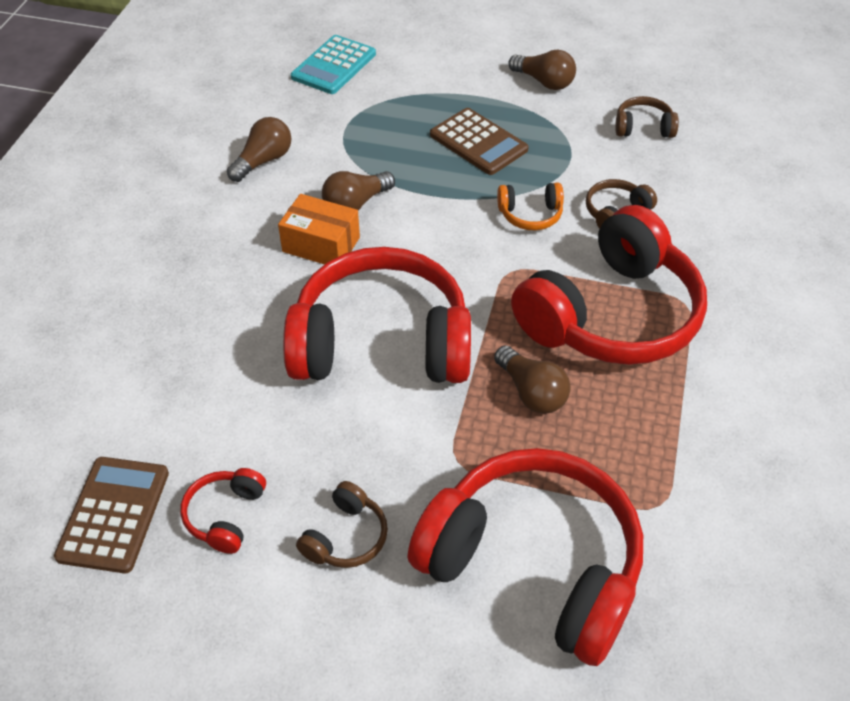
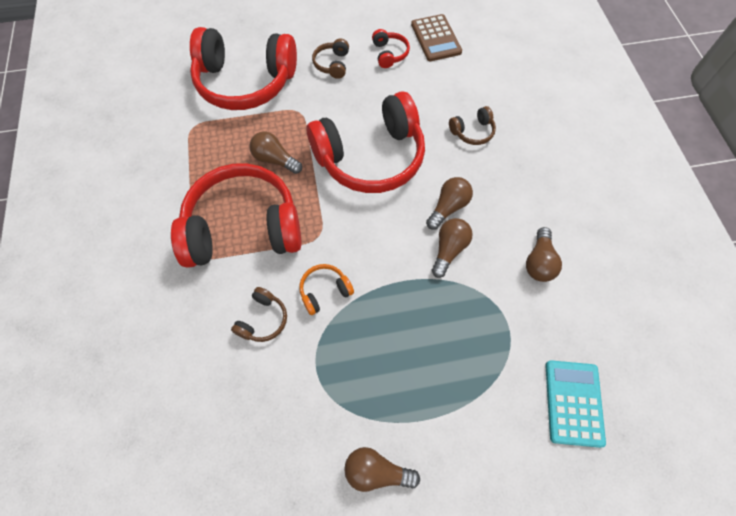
camera: 155 degrees right, 15 degrees up
(321, 244) = (448, 207): orange box -> brown light bulb
(478, 142) = (396, 354): brown calculator -> none
(611, 315) = (243, 227): red headphones -> red headphones turned 60 degrees clockwise
(643, 127) = (265, 441): brown headphones -> brown headphones (472, 132)

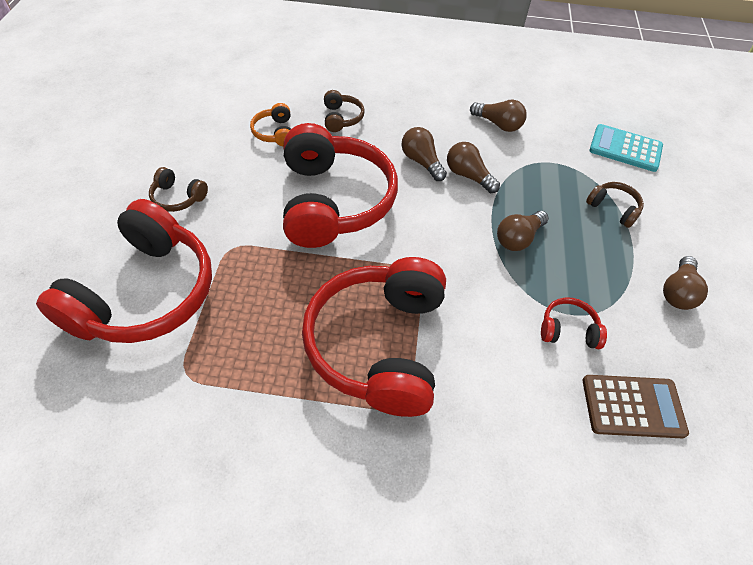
camera: 75 degrees left, 10 degrees down
(263, 320) = (507, 350): brown headphones -> brown headphones (613, 208)
(275, 160) = (293, 289): brown light bulb -> brown light bulb (518, 238)
(324, 291) = (486, 284): orange headphones -> orange headphones (275, 132)
(389, 54) = (198, 145): red headphones -> red headphones (568, 330)
(435, 38) = (203, 105): brown calculator -> brown calculator (632, 406)

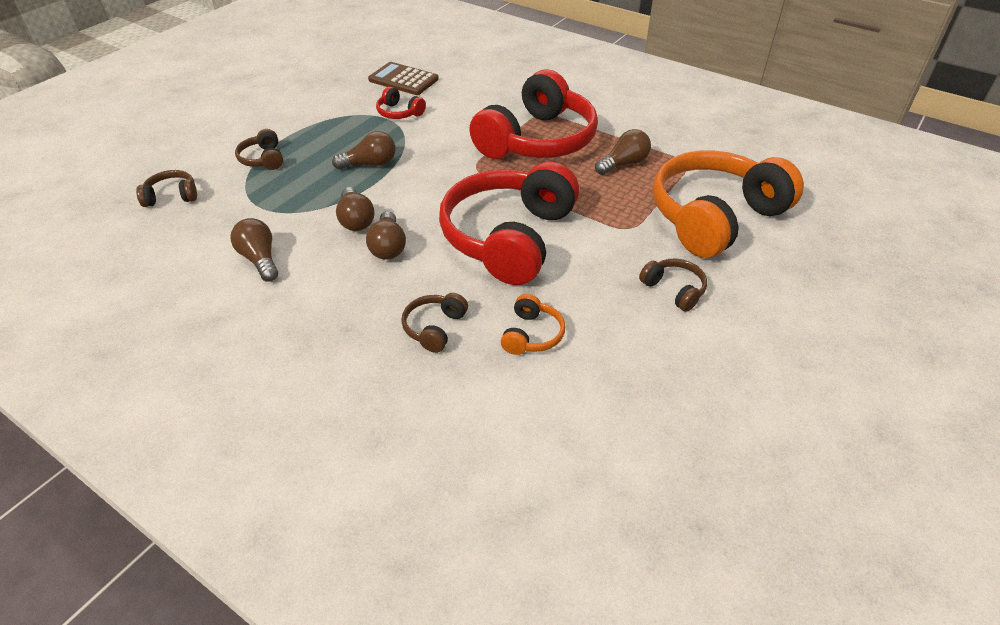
camera: 150 degrees left, 10 degrees down
(145, 293) = (714, 217): red headphones -> orange headphones
(625, 148) = (172, 196): turquoise calculator -> brown headphones
(677, 292) = (298, 107): brown light bulb -> brown light bulb (623, 164)

